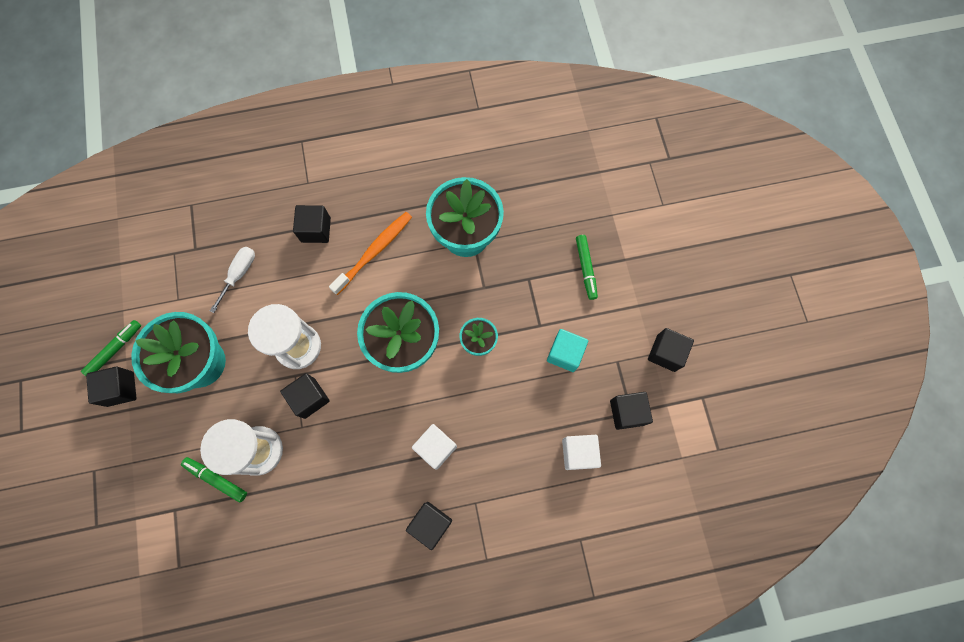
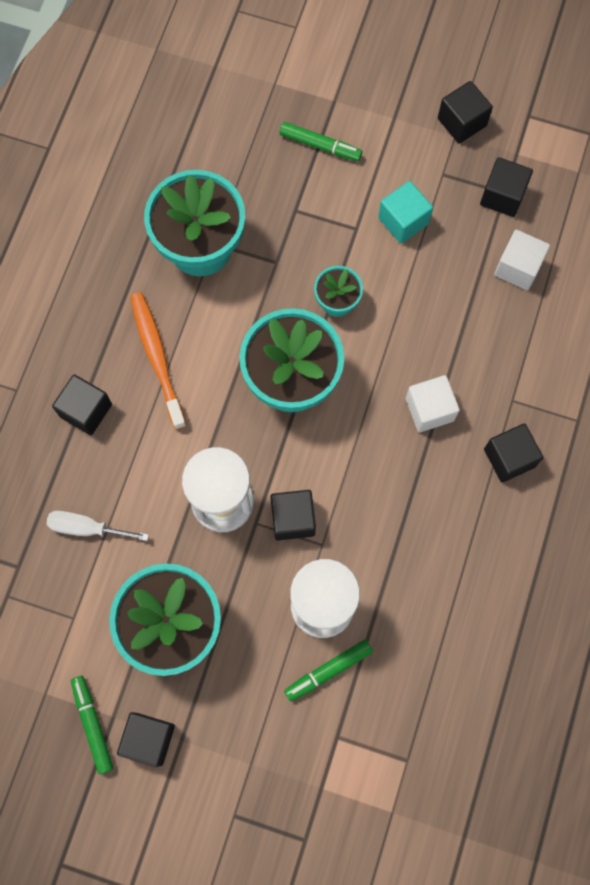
camera: 60 degrees left, 0 degrees up
(239, 274) = (86, 528): white screwdriver -> white screwdriver turned 45 degrees counterclockwise

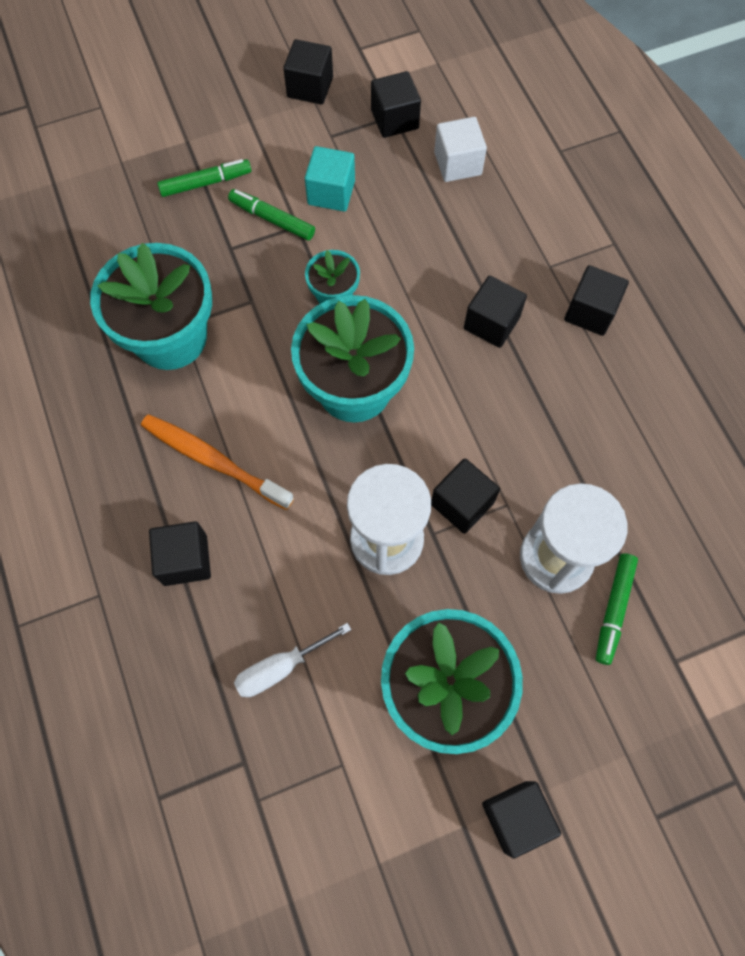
camera: 40 degrees left, 5 degrees down
(93, 724) = (451, 852): green marker -> green marker (272, 219)
(429, 409) = (491, 323): white cube -> black cube

